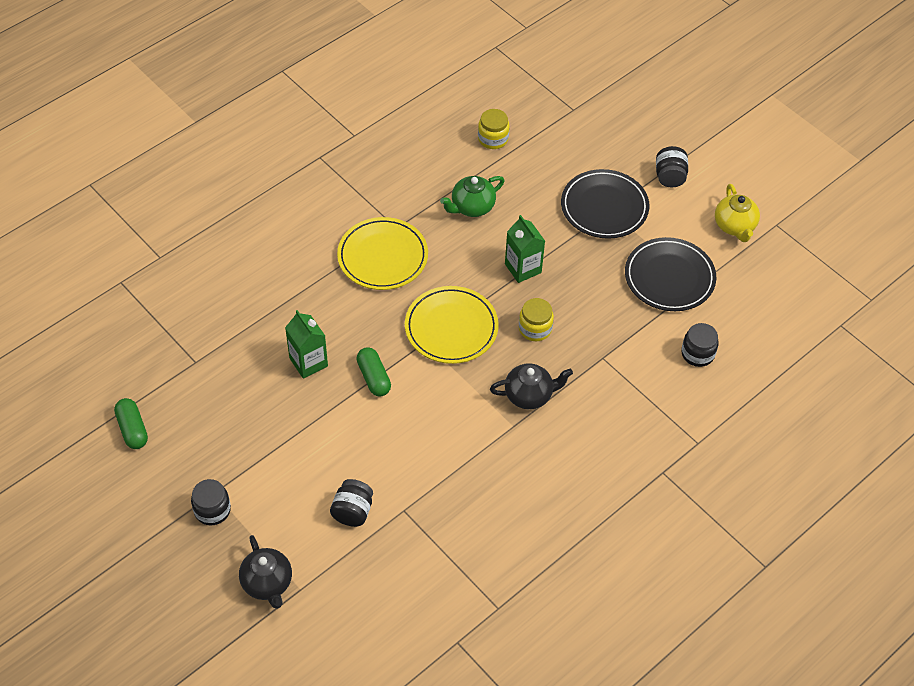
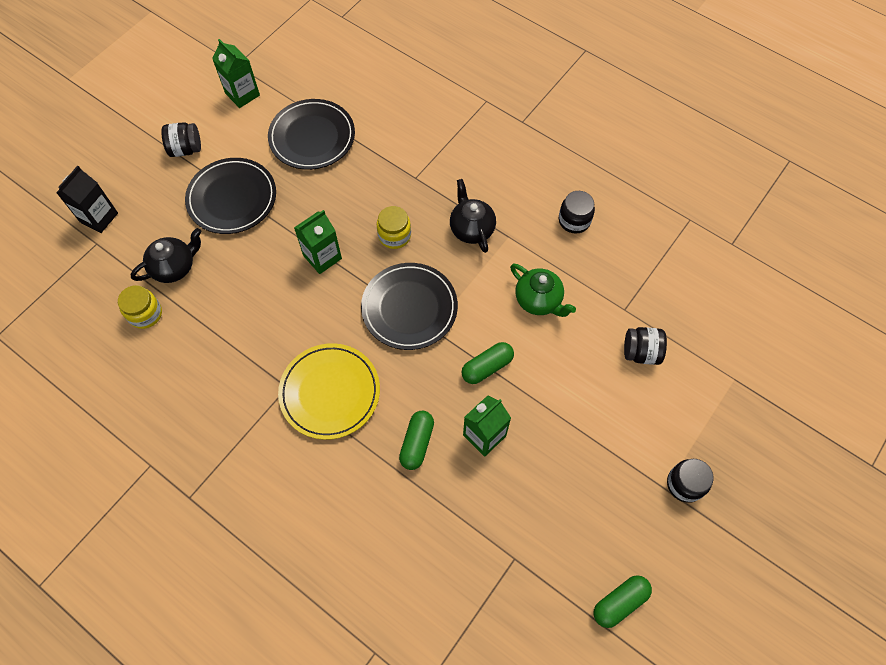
camera: 100 degrees left, 10 degrees up
(267, 583) = (740, 409): black teapot -> black teapot (174, 267)
(317, 311) = (417, 443): none -> green capsule
(451, 328) = (409, 308): yellow plate -> black plate
(472, 207) = (247, 317): green teapot -> green teapot (538, 300)
(601, 112) = (99, 217): none -> black carton
(697, 354) = (394, 109): black jar -> black jar (574, 220)
(734, 226) = (242, 94): yellow teapot -> green carton

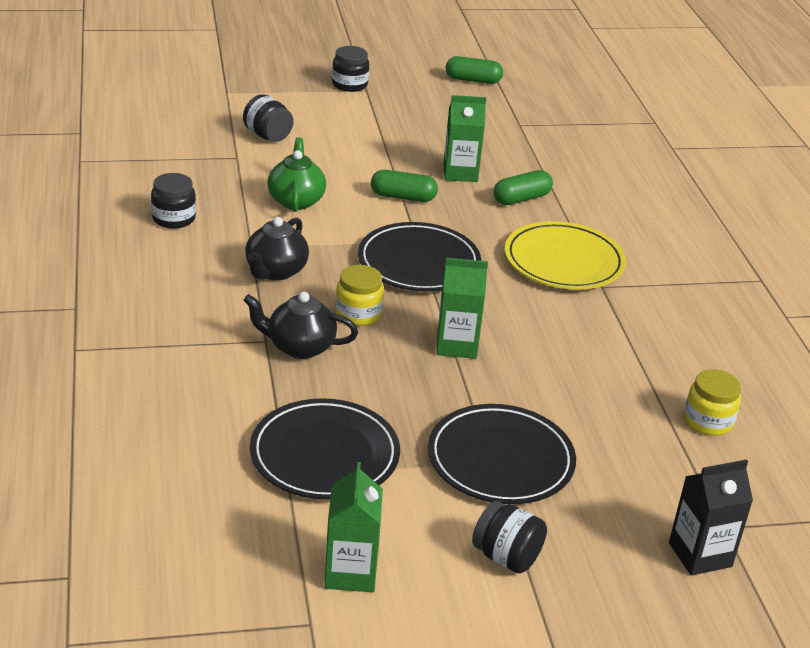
camera: 140 degrees left, 30 degrees down
(174, 267) = (638, 440): black teapot -> black teapot (299, 347)

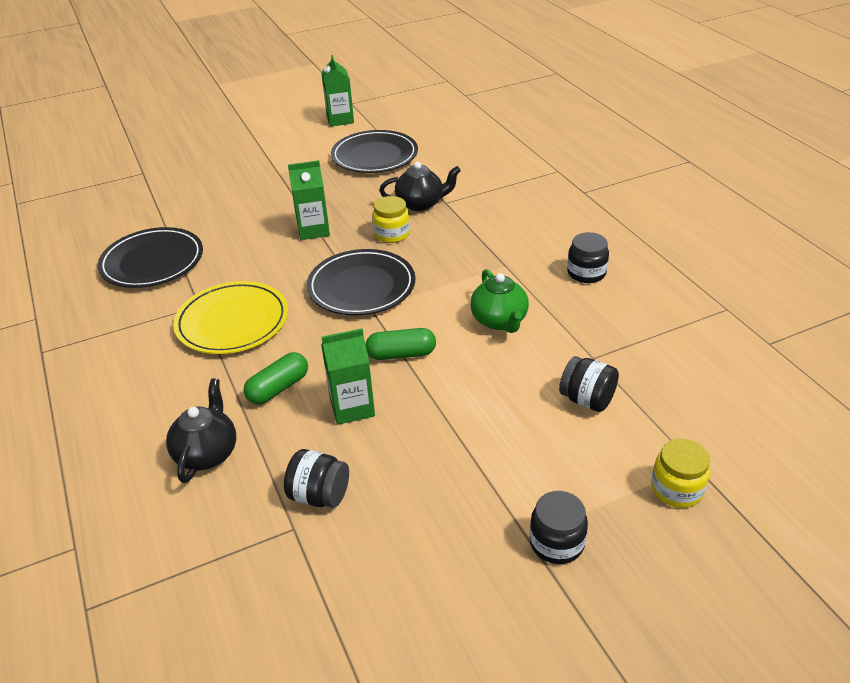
camera: 170 degrees right, 5 degrees up
(275, 271) = (471, 250): black teapot -> black teapot (207, 453)
(473, 80) = (382, 629): green capsule -> none
(500, 460) = (273, 175): black plate -> black plate (152, 262)
(506, 557) = (264, 139): black jar -> black jar (319, 495)
(700, 554) = (160, 159): black carton -> none
(708, 421) = (134, 223): yellow jar -> yellow jar (677, 489)

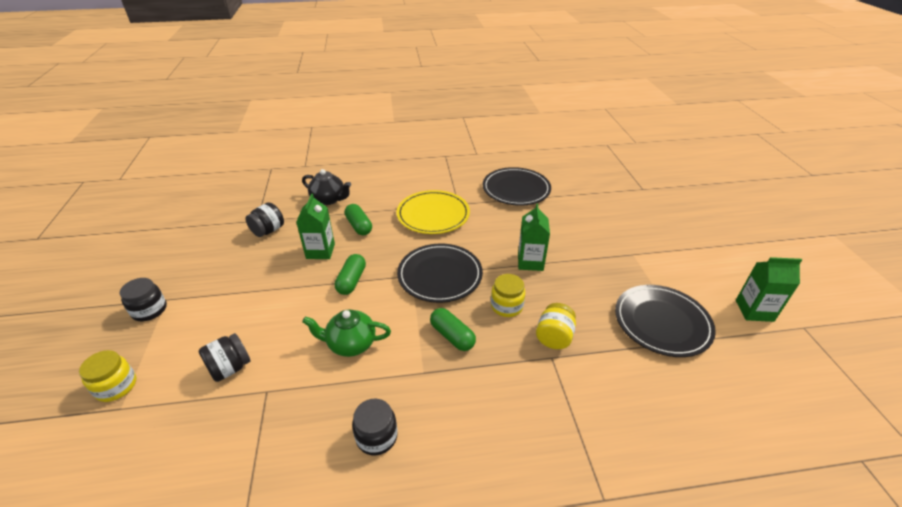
camera: 105 degrees right, 0 degrees up
(421, 204) = (554, 337): black teapot -> yellow jar
(451, 258) = (452, 336): none -> green capsule

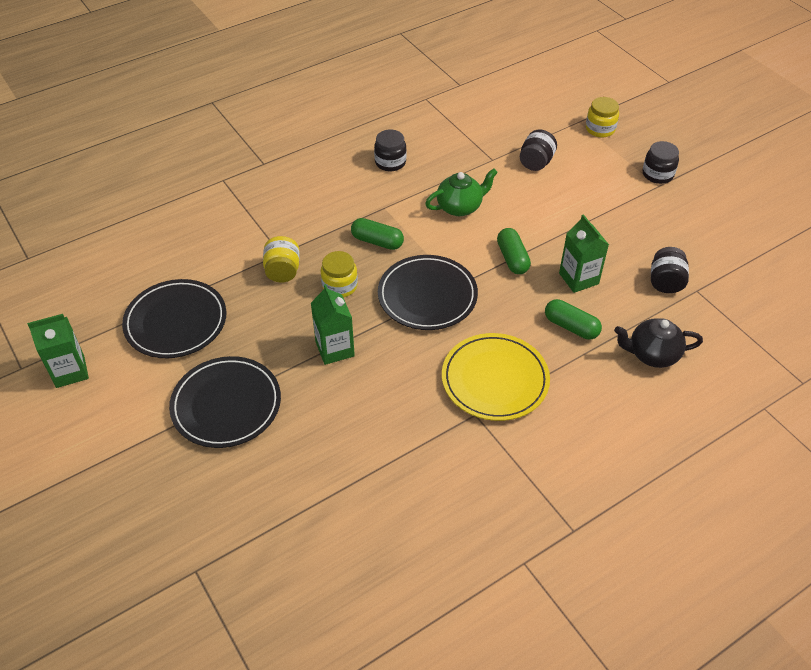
camera: 155 degrees right, 10 degrees up
(516, 189) = (406, 482): black plate -> black plate (226, 405)

